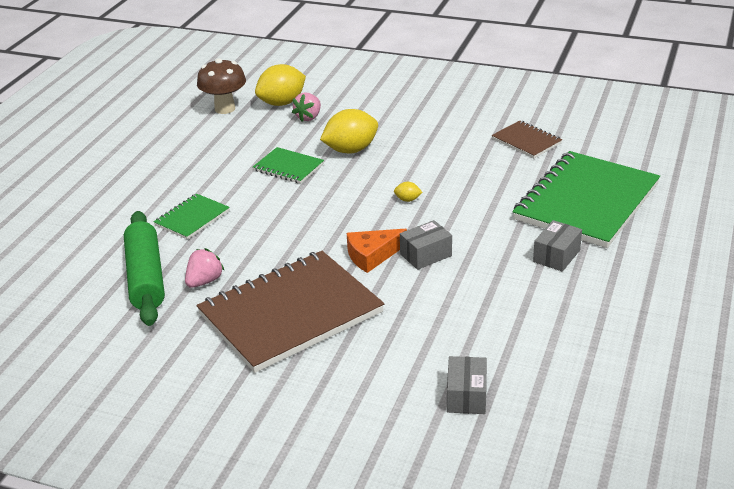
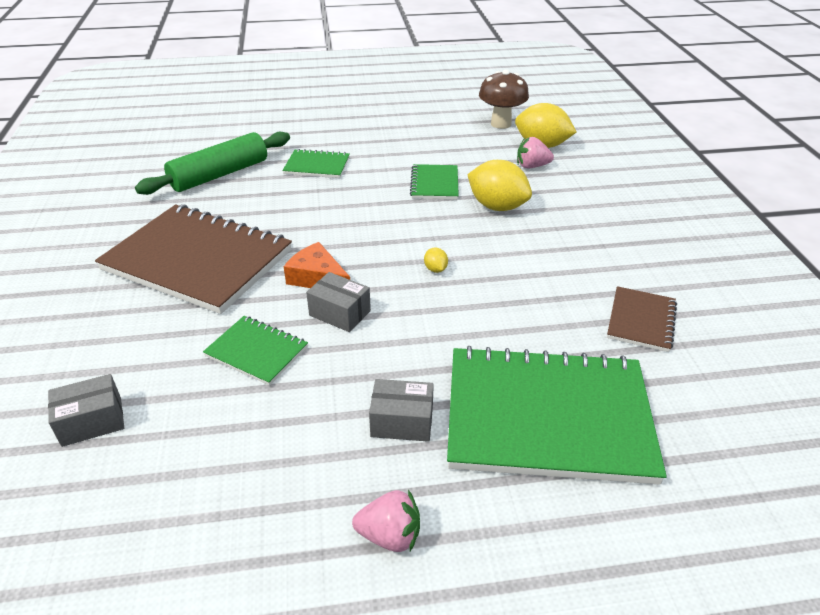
camera: 60 degrees right, 5 degrees up
(204, 281) = (227, 202): pink strawberry -> pink strawberry (390, 535)
(442, 303) = (256, 352): none -> green notebook

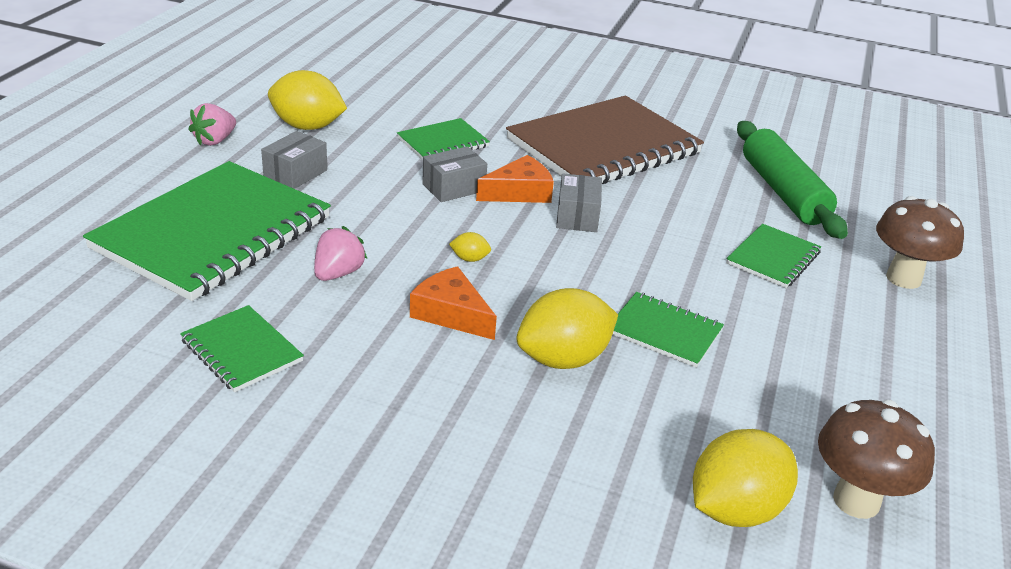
camera: 115 degrees right, 5 degrees down
(92, 421) = (434, 81): grey box -> grey box (577, 216)
(292, 470) = (307, 126): none -> yellow lemon
(301, 129) = (903, 278): none -> brown mushroom
(503, 255) = (451, 313): none -> orange cheese
(532, 166) = (661, 454): pink strawberry -> pink strawberry (338, 273)
(641, 320) = (242, 351): brown notebook -> green notebook

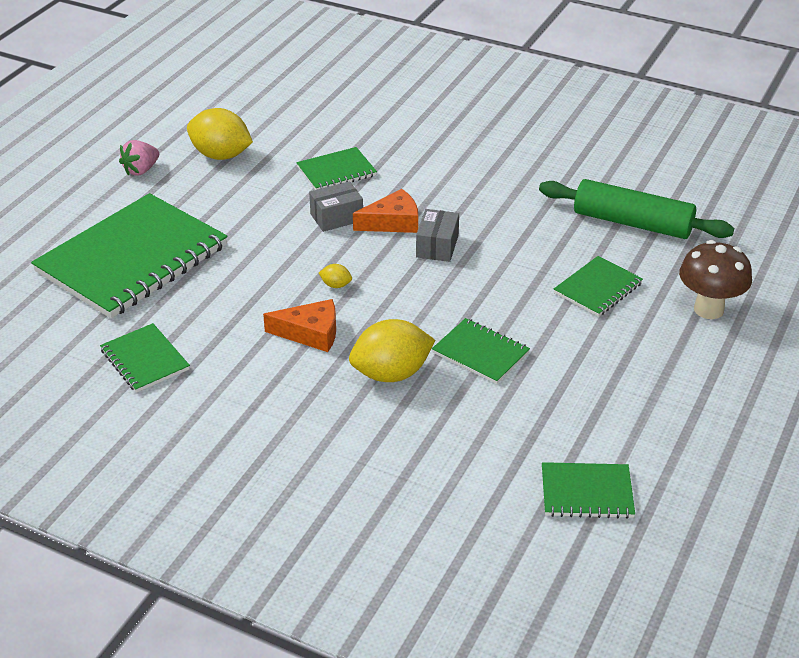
camera: 10 degrees right, 5 degrees up
(295, 173) = (205, 203): grey box -> none
(338, 273) = (227, 296): pink strawberry -> none
(451, 313) = (310, 333): orange cheese -> orange cheese turned 135 degrees clockwise
(603, 146) = (480, 175): brown notebook -> none
(735, 509) = (490, 494): yellow lemon -> none
(783, 192) = (632, 223): green rolling pin -> green rolling pin turned 60 degrees counterclockwise
(856, 501) = (586, 492): brown mushroom -> green notebook

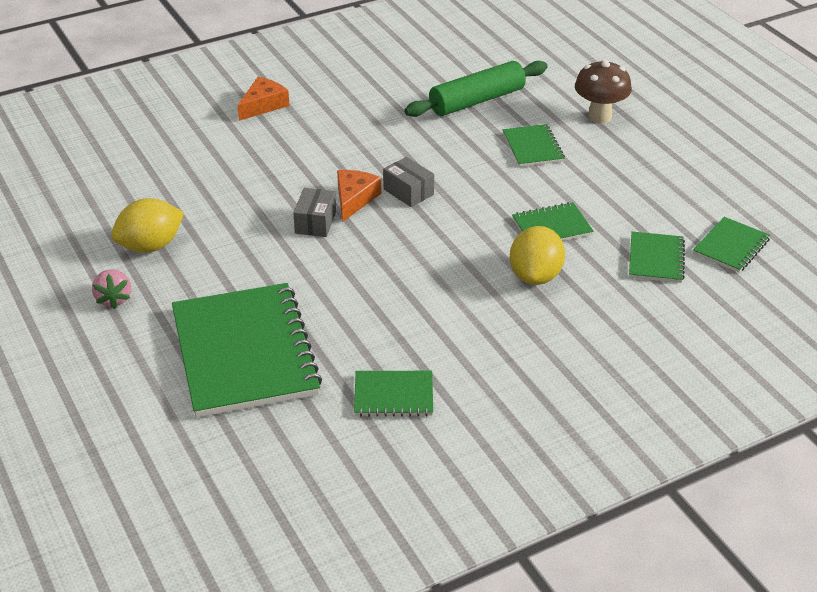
camera: 55 degrees left, 0 degrees up
(310, 333) = (449, 295): orange cheese -> orange cheese (263, 105)
(336, 171) = (252, 197): green notebook -> green notebook (656, 259)
(336, 285) = (403, 259): yellow lemon -> none

